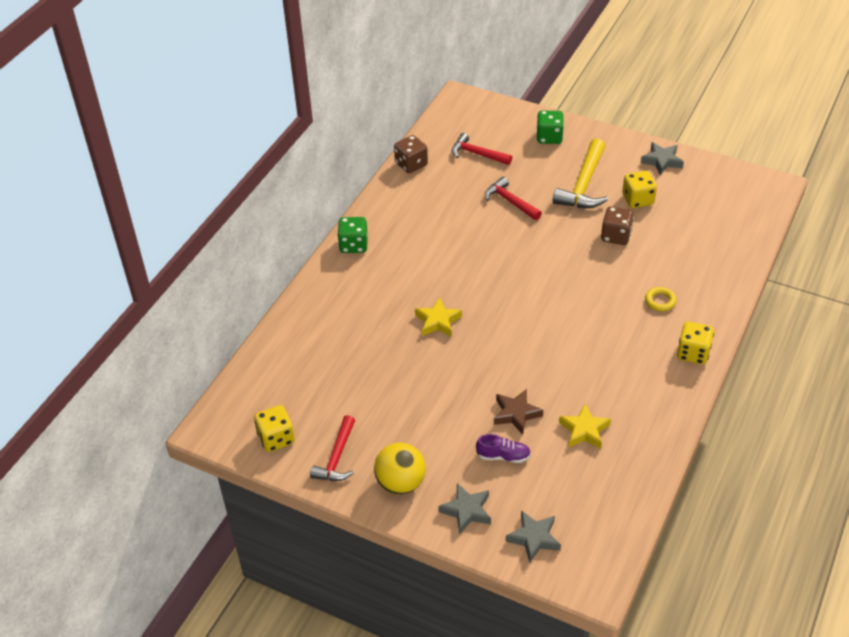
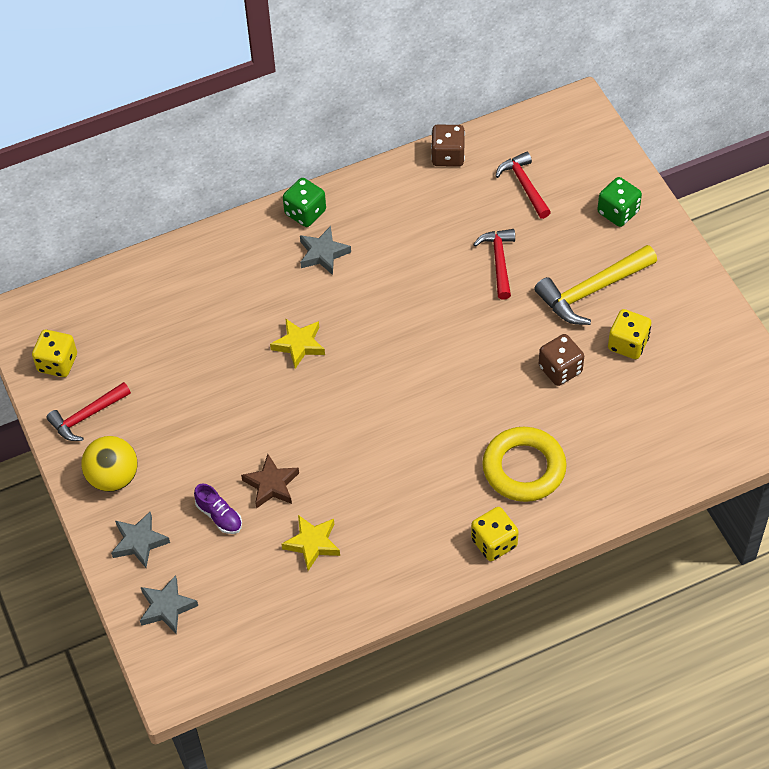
camera: 40 degrees right, 10 degrees up
(660, 301) = (524, 468): yellow ring -> yellow ring, size x2.18
(662, 161) = (704, 316): grey star -> grey star (323, 254)

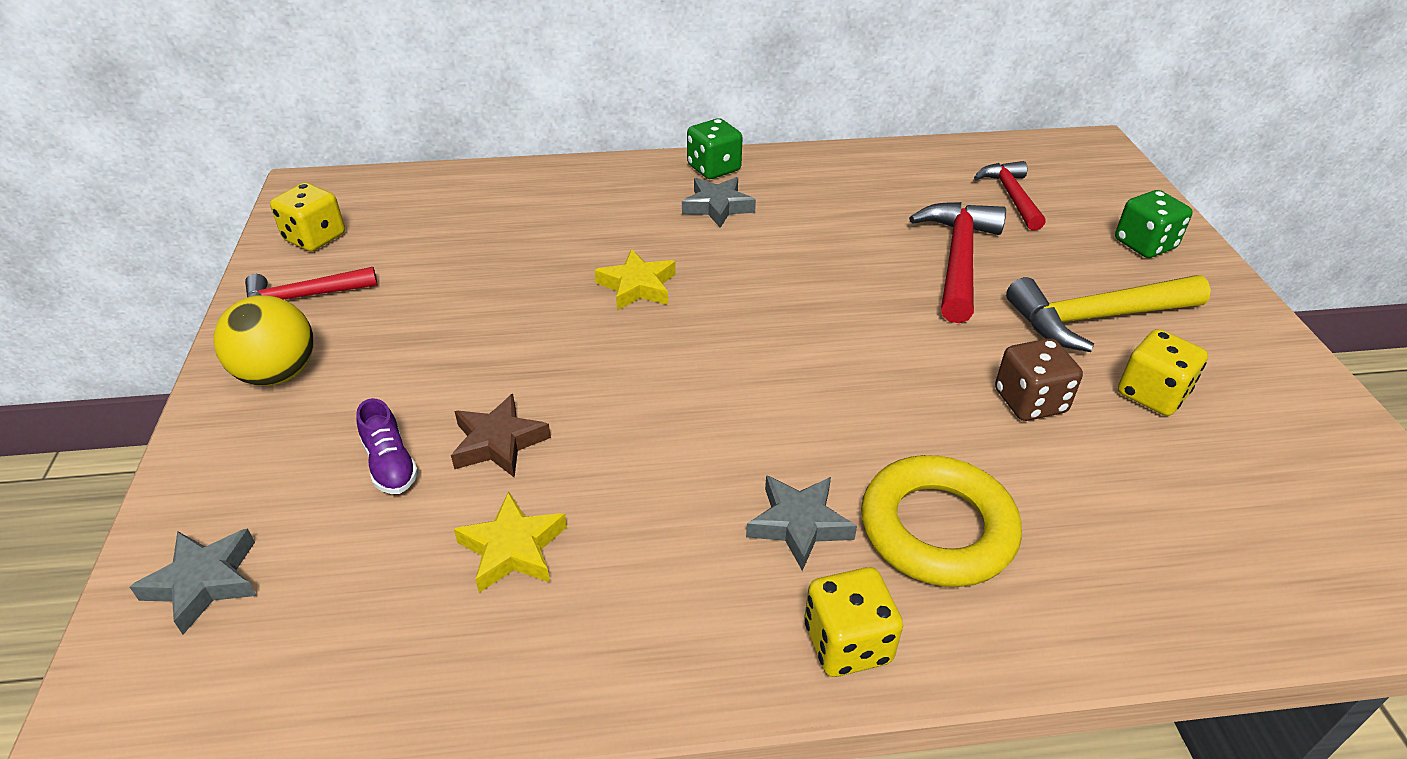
camera: 15 degrees right, 15 degrees down
(139, 542) = (243, 468): grey star -> grey star (799, 524)
(448, 156) = (915, 155): brown dice -> none
(499, 261) = (958, 260): red hammer -> red hammer, size x1.53

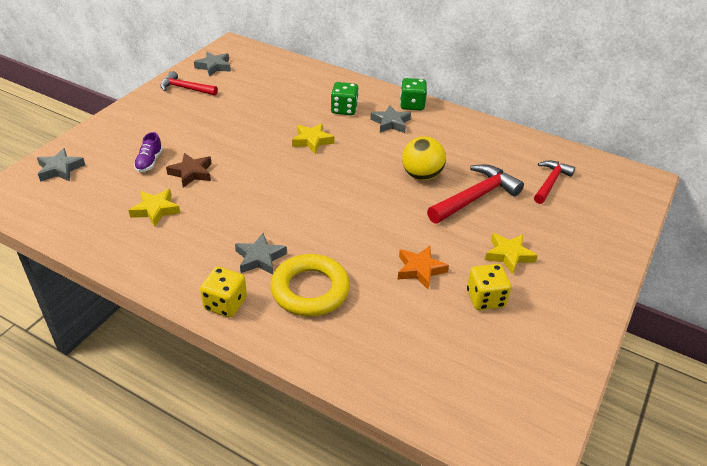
camera: 35 degrees right, 0 degrees up
(278, 374) = (148, 113): yellow ball -> yellow ball (421, 175)
(315, 238) = (214, 67): yellow dice -> grey star
(1030, 401) = (420, 270): brown dice -> orange star
(1096, 318) = (508, 255): yellow hammer -> yellow star
(1144, 244) = (592, 238): green dice -> green dice (344, 109)

